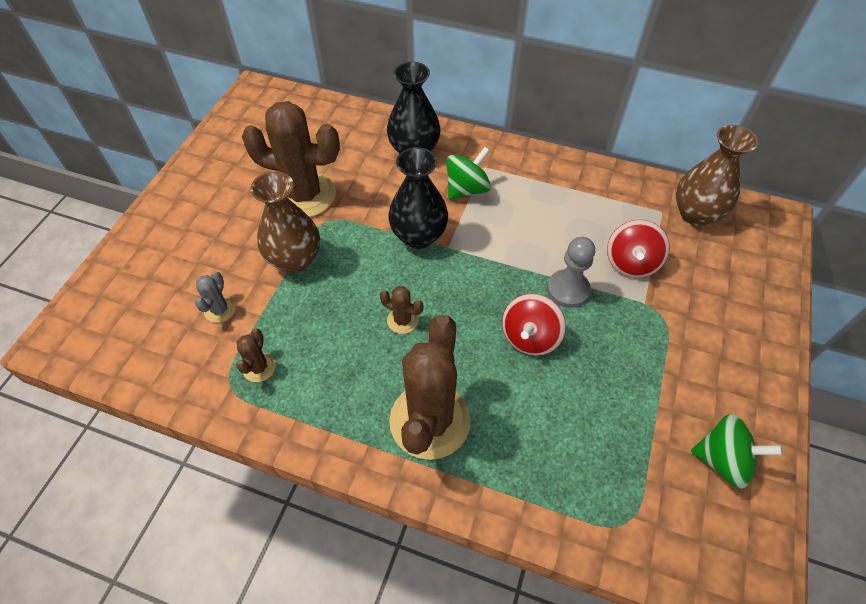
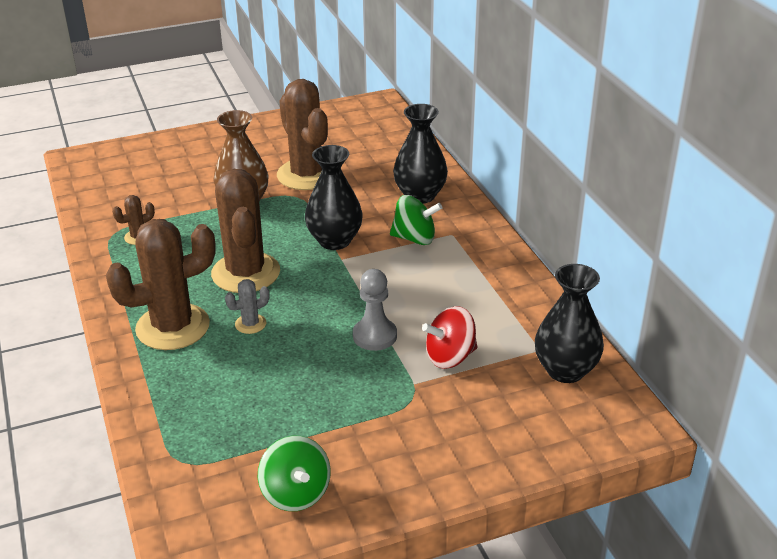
camera: 50 degrees right, 20 degrees down
(220, 310) = (166, 198): grey cactus -> grey cactus (250, 324)
(402, 320) = (246, 273): brown cactus -> brown cactus, size x2.32
(530, 337) = (301, 338): red spinning top -> none
(695, 214) = (565, 370): brown vase -> black vase

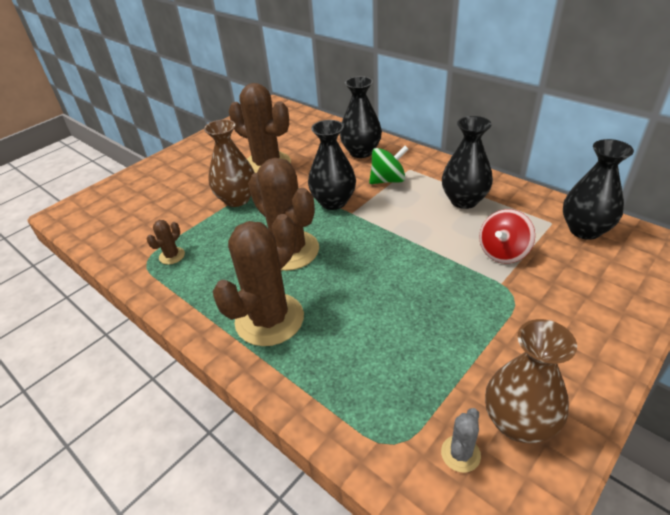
camera: 25 degrees left, 5 degrees up
(250, 324) = (332, 289): grey cactus -> grey cactus (460, 454)
(296, 493) = (518, 423): green spinning top -> brown vase
(375, 336) = (435, 259): grey pawn -> none
(471, 290) = (464, 200): none -> black vase

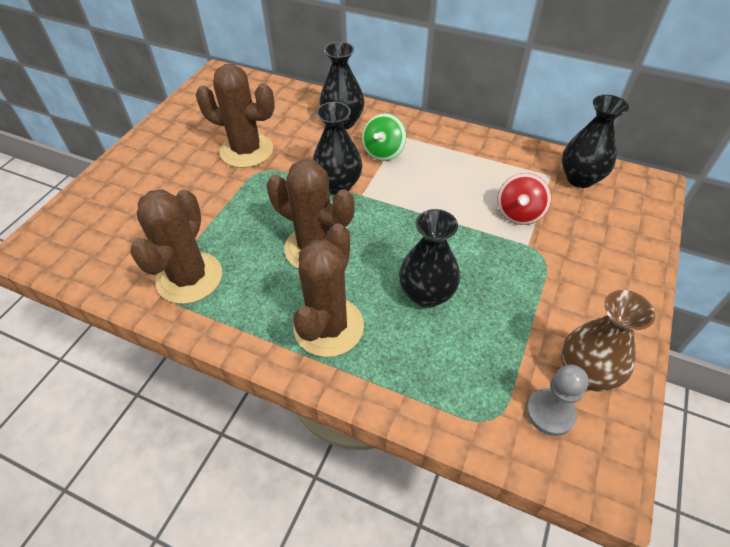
camera: 20 degrees left, 10 degrees up
(172, 256) = (189, 278): brown cactus -> brown cactus, size x2.32
(237, 199) = (231, 198): brown vase -> none
(388, 180) = (383, 152): green spinning top -> green spinning top turned 150 degrees clockwise
(460, 454) = (550, 413): grey cactus -> grey pawn
(464, 200) = (465, 164): black vase -> black vase (426, 294)

